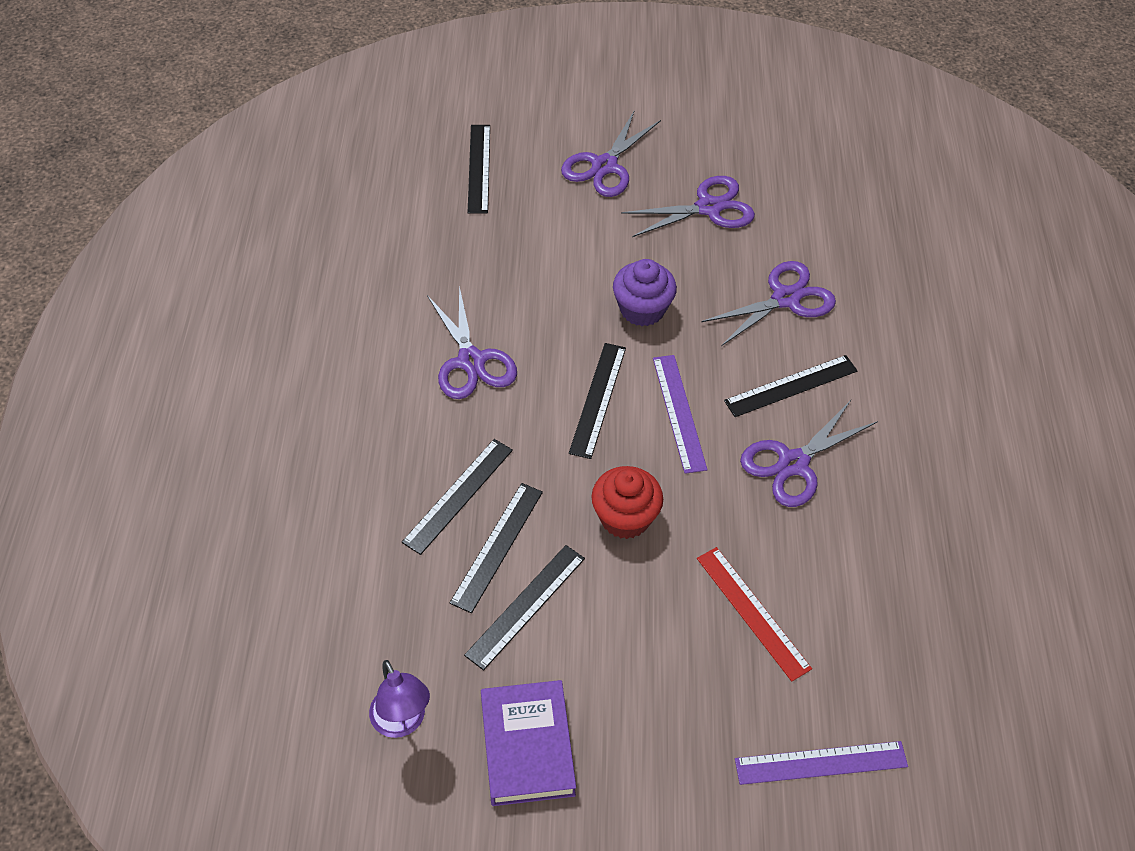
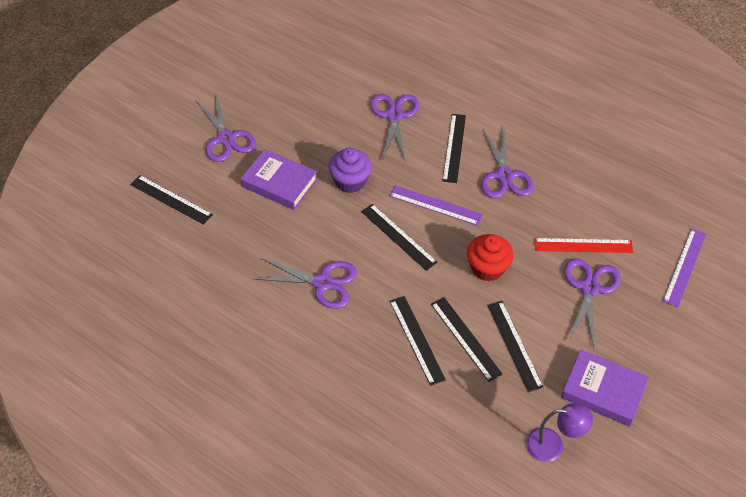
camera: 55 degrees left, 0 degrees up
(582, 246) = (279, 183): none -> purple book
(708, 208) = (301, 110): purple scissors -> purple scissors (590, 288)

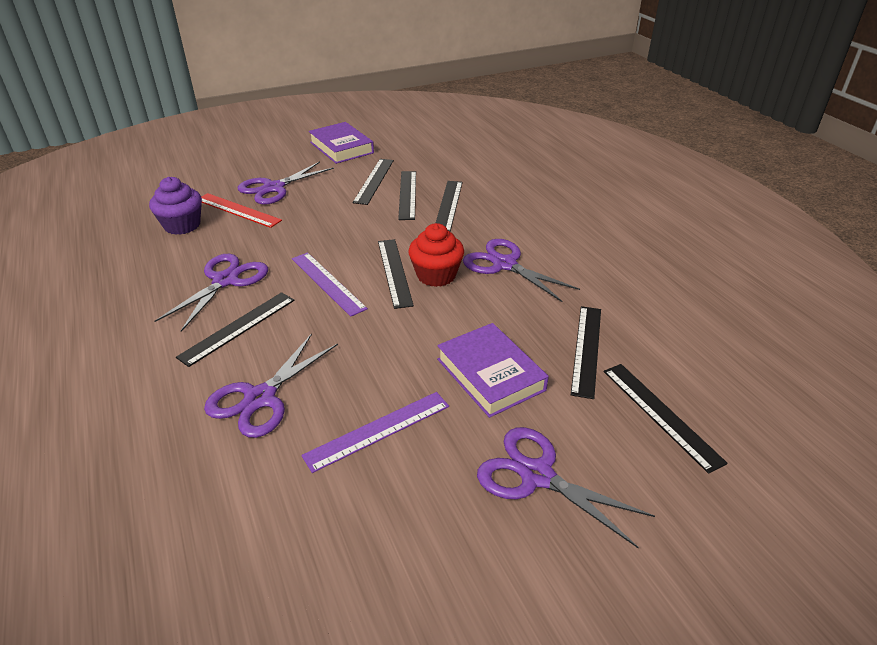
camera: 150 degrees left, 15 degrees down
(226, 138) = (537, 475): purple scissors -> purple scissors turned 60 degrees counterclockwise
(228, 227) = (586, 349): none -> black ruler
(350, 181) = (397, 341): purple cupcake -> purple cupcake (182, 225)
(487, 268) = (337, 224): red cupcake -> red cupcake (436, 275)
(552, 445) = (405, 140): purple lamp -> none
(684, 267) = (186, 175): purple ruler -> purple ruler (378, 430)

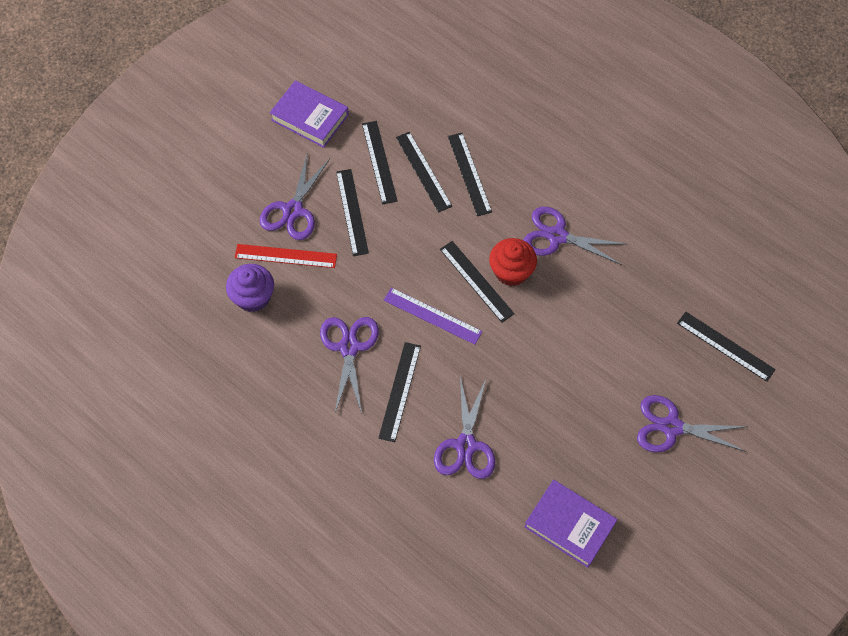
camera: 25 degrees left, 25 degrees up
(378, 430) = (559, 436): purple ruler -> none
(490, 374) = (604, 358): purple book -> purple book (569, 525)
(586, 349) = (657, 306): black ruler -> black ruler (352, 212)

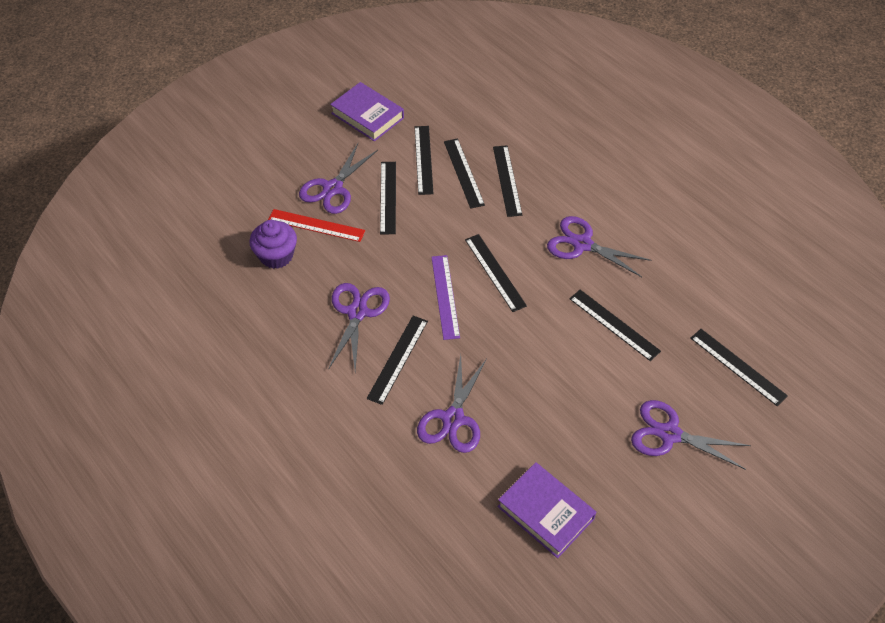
camera: 10 degrees right, 10 degrees down
(432, 316) = (445, 296): purple ruler -> purple ruler turned 45 degrees clockwise
(511, 271) = (531, 268): red cupcake -> none
(602, 320) = (614, 324): none -> black ruler

